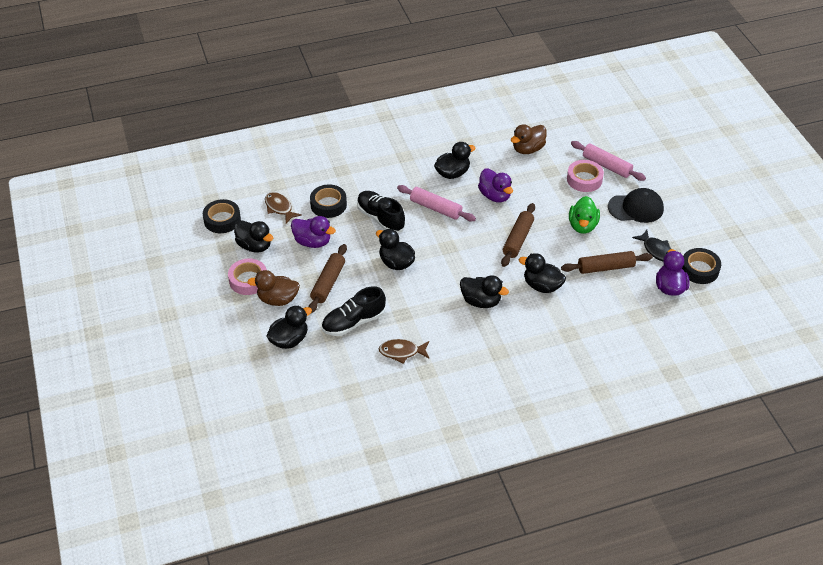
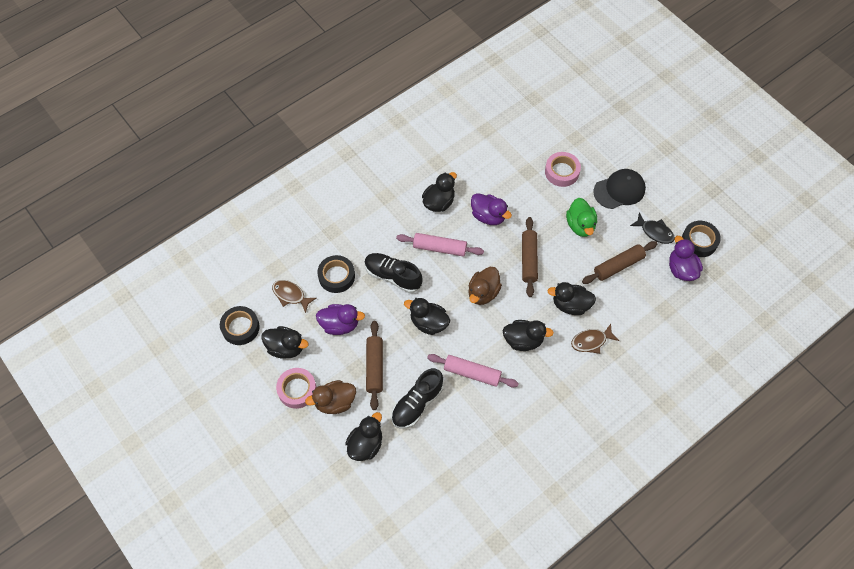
camera: 20 degrees left, 15 degrees up
(402, 352) = (475, 421): brown fish -> brown fish (591, 341)
(528, 149) = (497, 152): brown duck -> brown duck (483, 293)
(606, 166) = (575, 150): pink rolling pin -> pink rolling pin (472, 373)

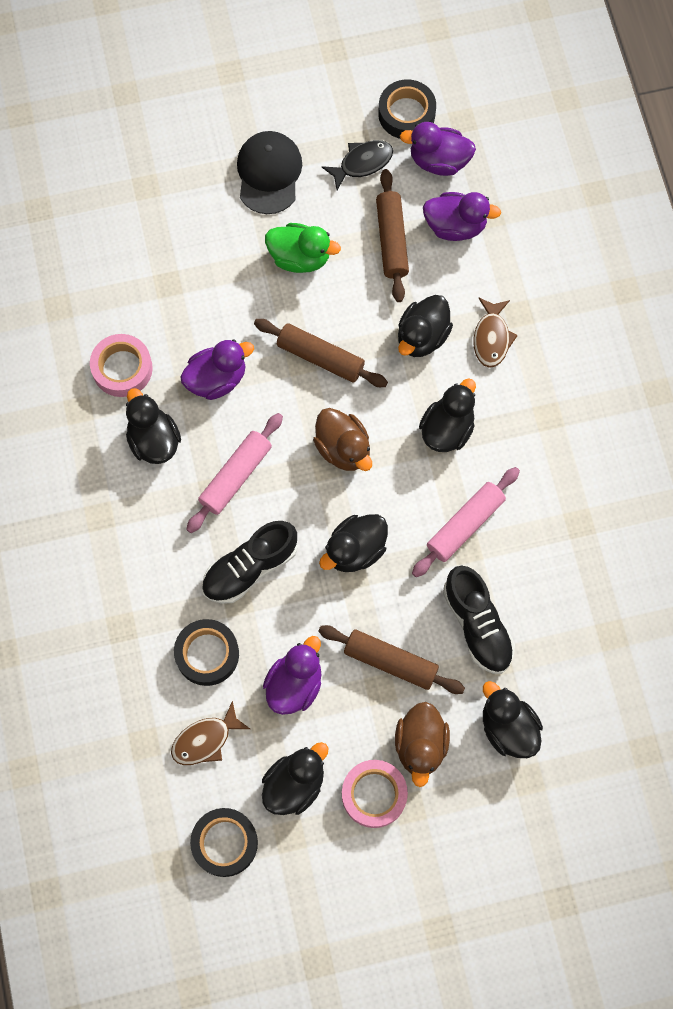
camera: 65 degrees left, 10 degrees up
(562, 172) = (195, 236): pink tape -> pink tape (122, 368)
(647, 294) = (455, 226): none -> purple duck

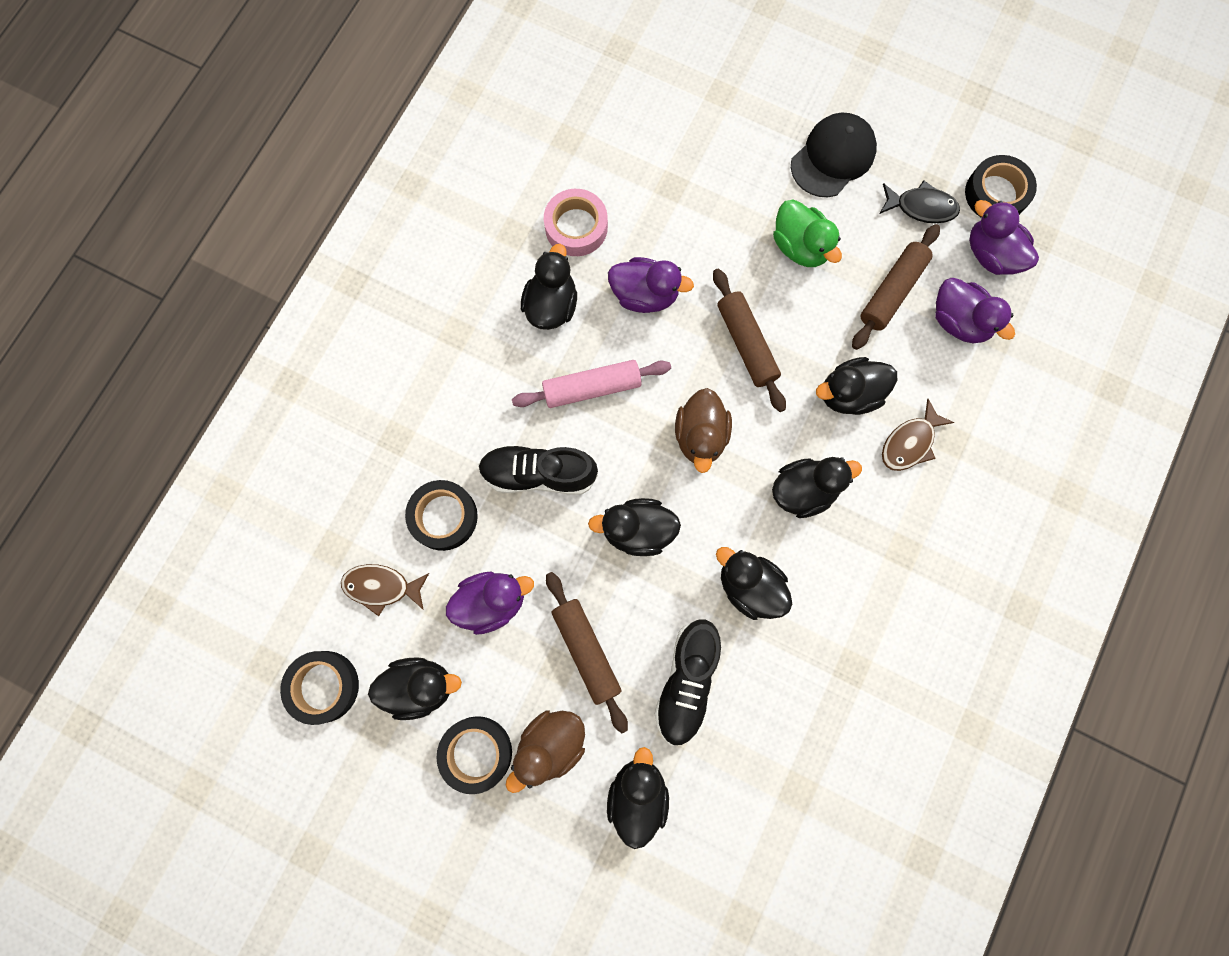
camera: 40 degrees right, 5 degrees up
(374, 794) = (476, 753): pink tape -> black tape
(465, 525) = (749, 586): pink rolling pin -> black duck

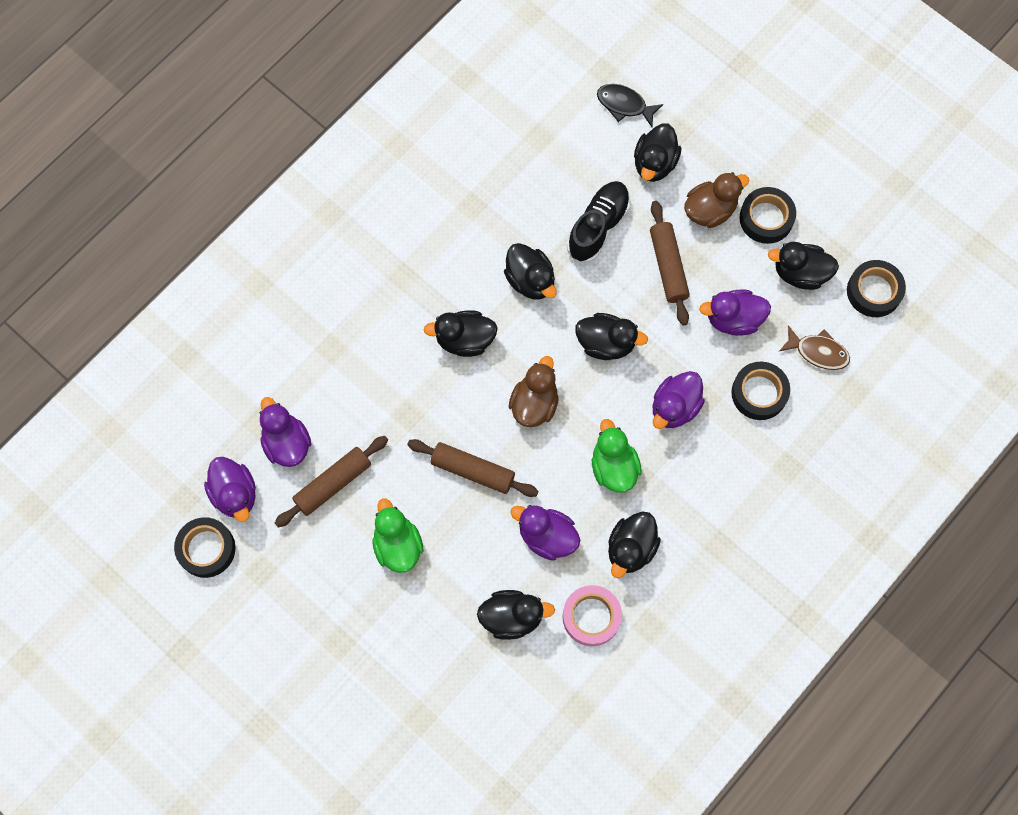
camera: 165 degrees left, 5 degrees down
(539, 474) = (674, 407): black shoe -> purple duck
(592, 387) = (613, 467): pink rolling pin -> green duck
(746, 344) = (473, 470): brown rolling pin -> brown rolling pin turned 60 degrees counterclockwise
(833, 157) = (338, 623): black cap -> none
(849, 394) = (401, 406): black duck -> black duck (512, 617)
(910, 442) = (366, 355): brown fish -> none
(921, 207) = (277, 554): black fish -> black fish (624, 105)

